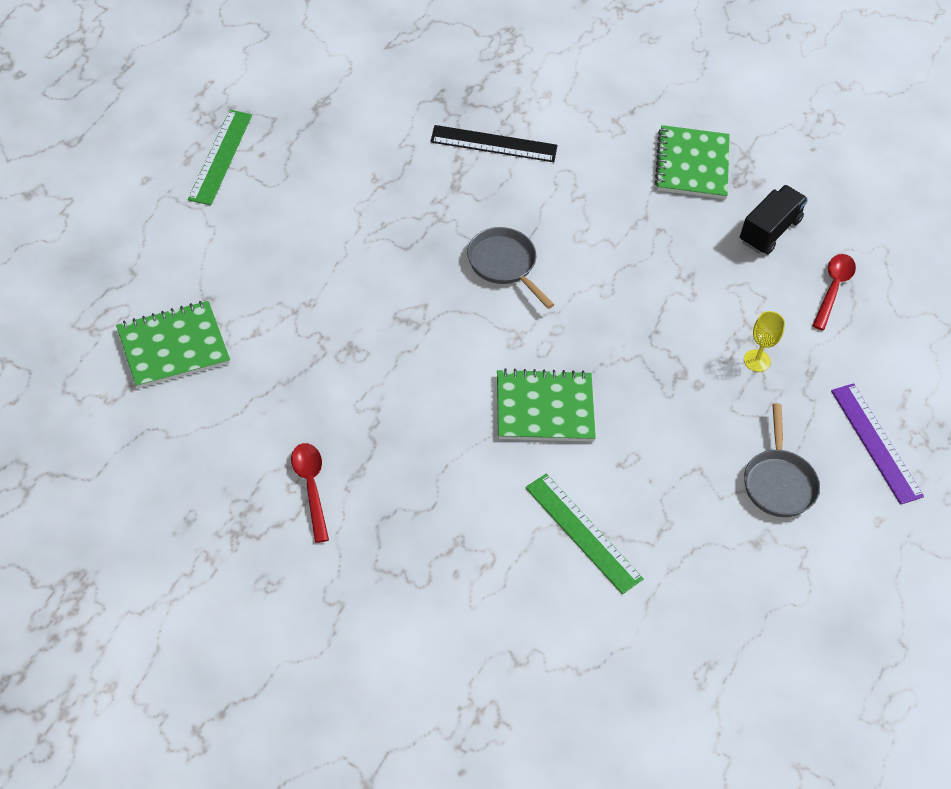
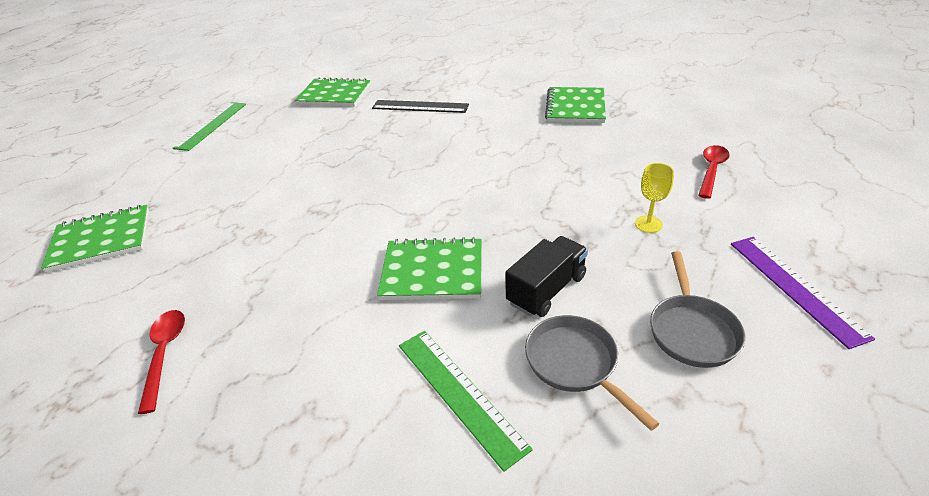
camera: 10 degrees right, 15 degrees down
(371, 106) = (334, 95): none -> green notebook
(504, 264) = (414, 171): grey pan -> grey pan (575, 364)
(769, 231) = (645, 138): black truck -> black truck (546, 290)

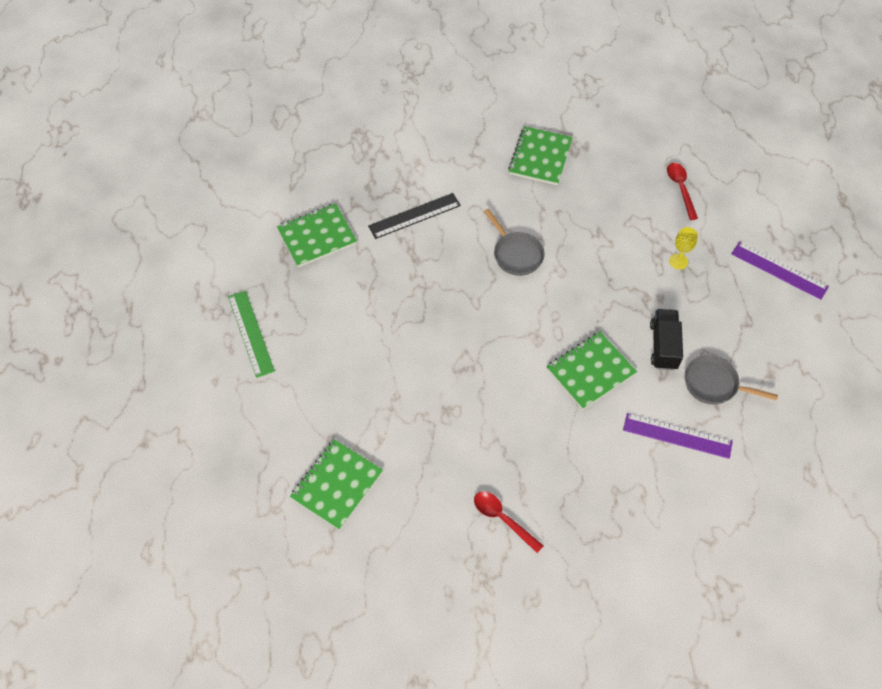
camera: 40 degrees left, 20 degrees up
(459, 393) = (677, 435): green ruler -> purple ruler
(575, 107) = (540, 157): green notebook -> green notebook turned 45 degrees clockwise
(691, 331) = (751, 330): grey pan -> grey pan (516, 254)

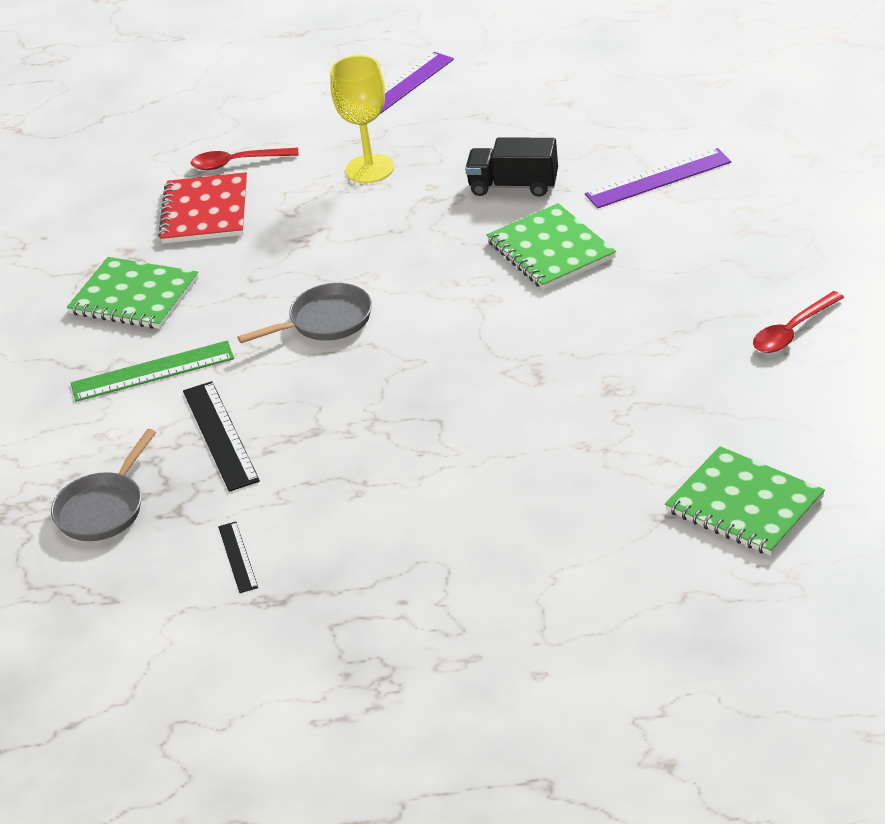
camera: 80 degrees left, 20 degrees down
(250, 333) = (439, 633): green ruler -> green ruler (152, 371)
(317, 236) = (238, 557): green notebook -> black ruler
(626, 179) = (205, 211): none -> red notebook
(677, 435) = (658, 178): purple ruler -> purple ruler turned 45 degrees clockwise
(678, 261) = (370, 169): yellow goblet -> yellow goblet, size x1.71
(714, 384) = (579, 146): grey pan -> grey pan (103, 509)

